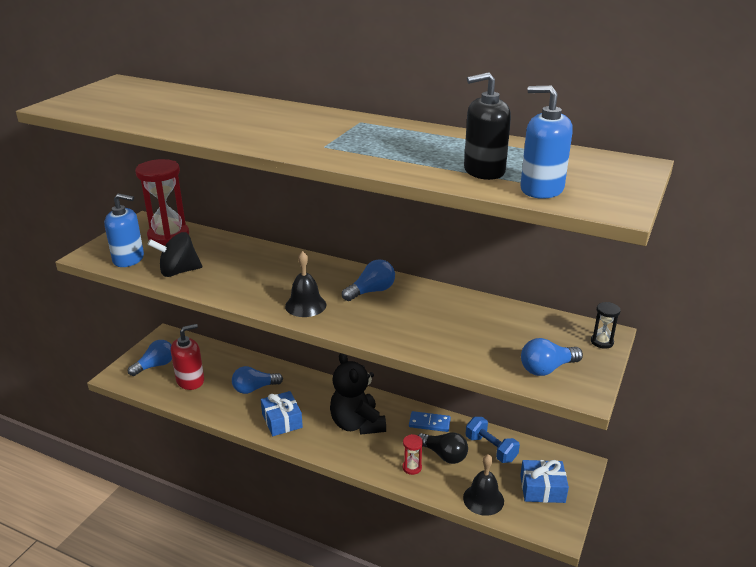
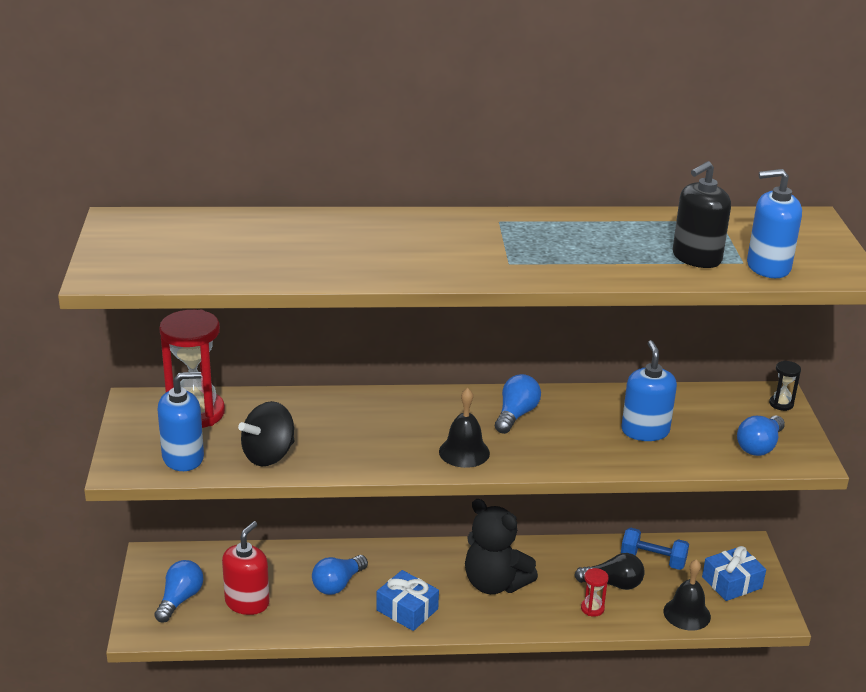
camera: 30 degrees left, 0 degrees up
(429, 423) = (570, 555): blue domino -> none
(459, 329) = (645, 431): none -> blue soap dispenser

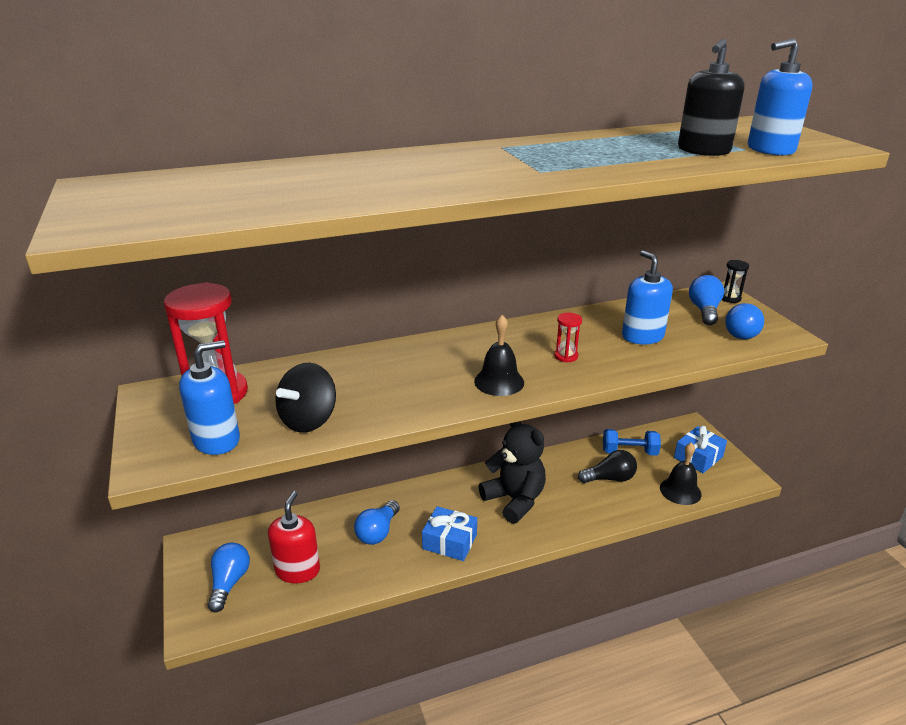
camera: 15 degrees left, 0 degrees up
(495, 583) = (514, 500): black teddy bear -> black teddy bear turned 150 degrees counterclockwise
(516, 415) = (526, 342): blue light bulb -> blue light bulb (704, 311)
(592, 608) = (605, 503): red hourglass -> red hourglass (566, 356)

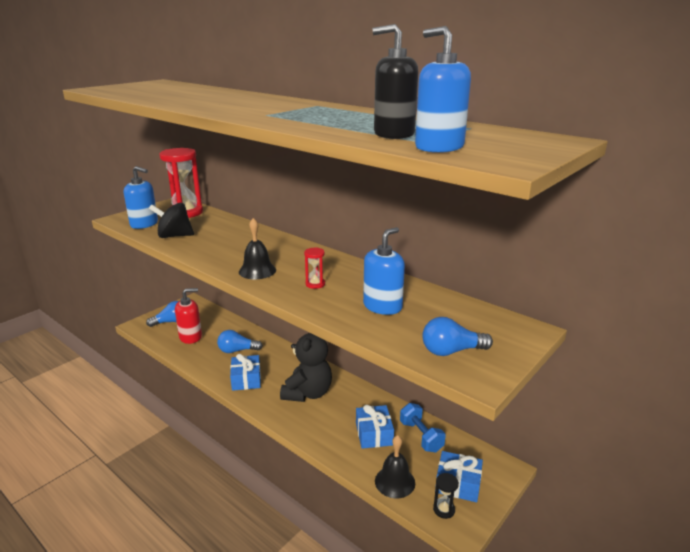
camera: 60 degrees right, 5 degrees down
(609, 478) = (374, 434): black light bulb -> blue gift
(704, 311) = (473, 326): blue light bulb -> none
(730, 298) = (522, 336): black hourglass -> black hourglass (444, 509)

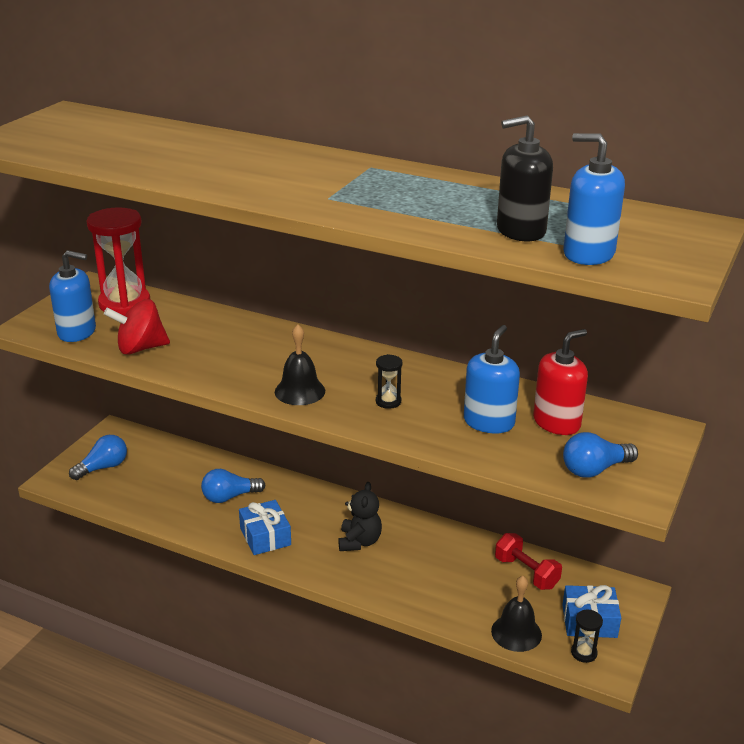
camera: 15 degrees left, 5 degrees up
(174, 236) = (140, 348): black spinning top -> red spinning top
(191, 337) = (148, 486): red soap dispenser -> red soap dispenser (556, 422)
(308, 393) = (359, 541): black teddy bear -> black teddy bear, size x0.65
(315, 284) = (388, 401): red hourglass -> black hourglass
(374, 434) = (468, 580): blue gift -> none
(421, 436) = (526, 573): blue dumbbell -> red dumbbell

